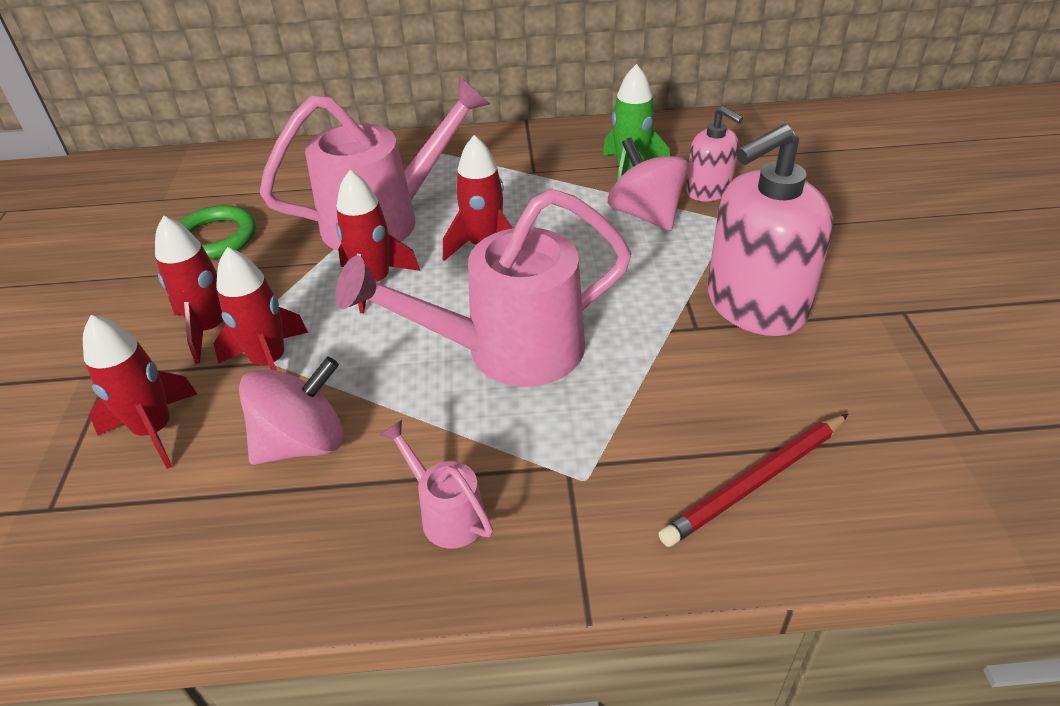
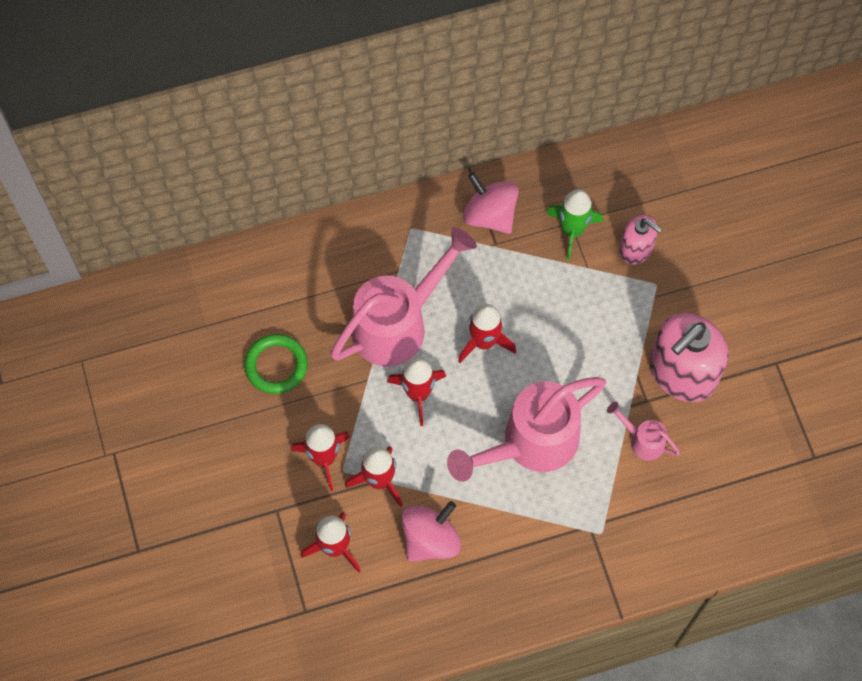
camera: 15 degrees left, 25 degrees up
(446, 513) = (531, 570): pink watering can -> pink watering can (642, 440)
(646, 214) = (594, 286): pink spinning top -> pink spinning top (490, 215)
(756, 481) = (694, 517): red pencil -> none

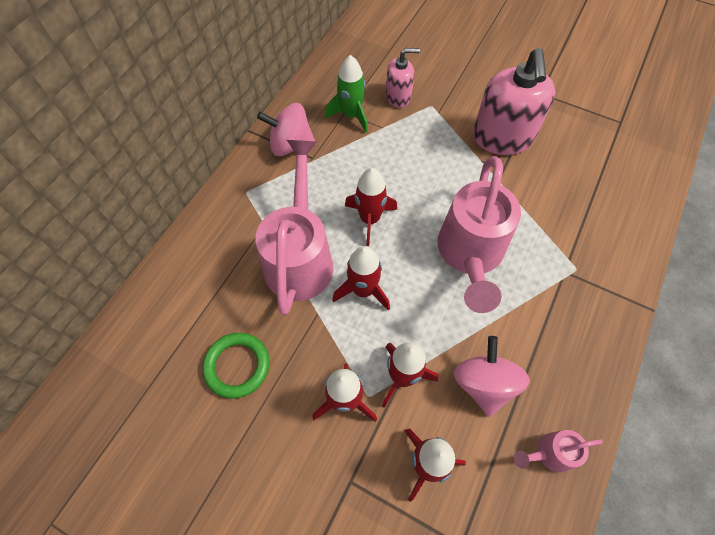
camera: 45 degrees left, 5 degrees down
(642, 440) = (529, 193): pink watering can -> pink watering can (550, 453)

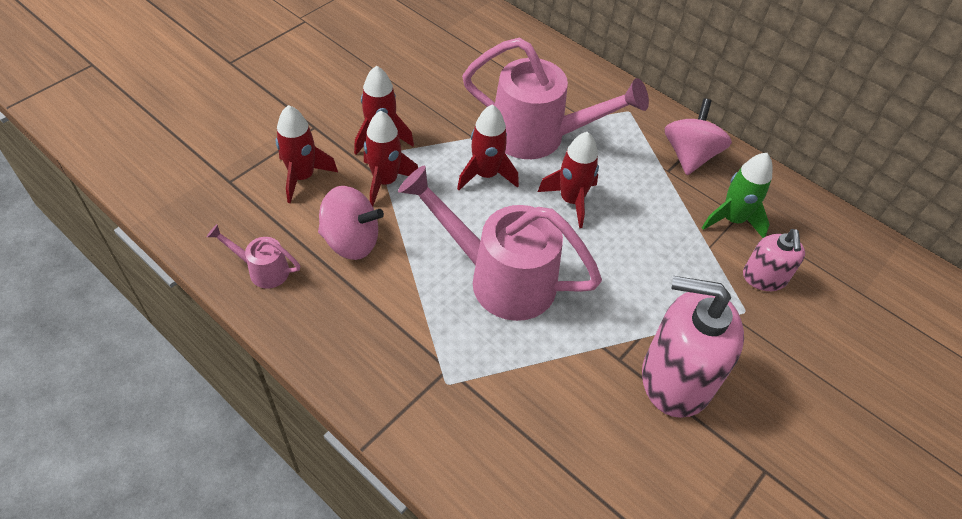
camera: 100 degrees right, 10 degrees down
(237, 366) = (442, 78): green ring -> none
(550, 453) = (263, 270): pink watering can -> pink watering can turned 75 degrees counterclockwise

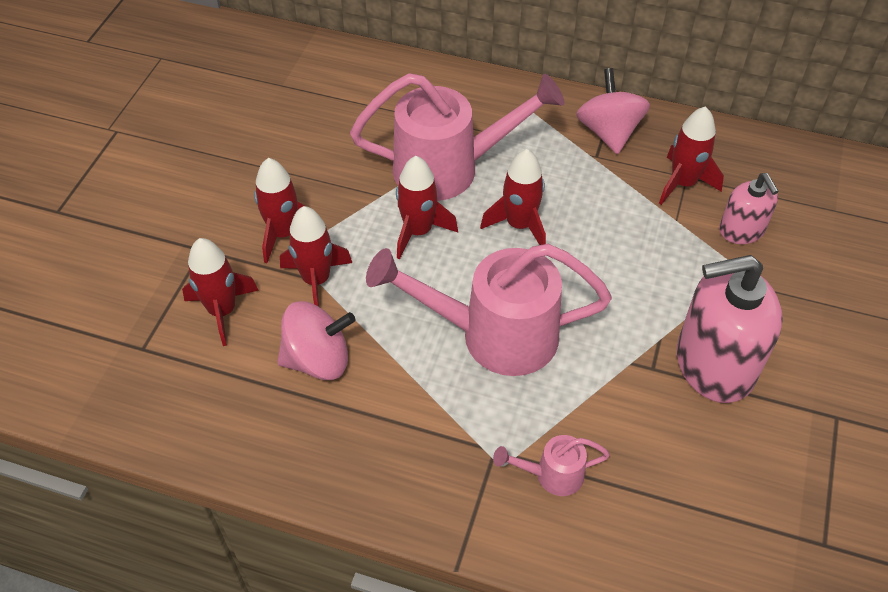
camera: 20 degrees left, 0 degrees up
(263, 270) = (241, 430): pink watering can -> pink watering can (552, 475)
(732, 220) = (683, 183): green rocket -> red rocket

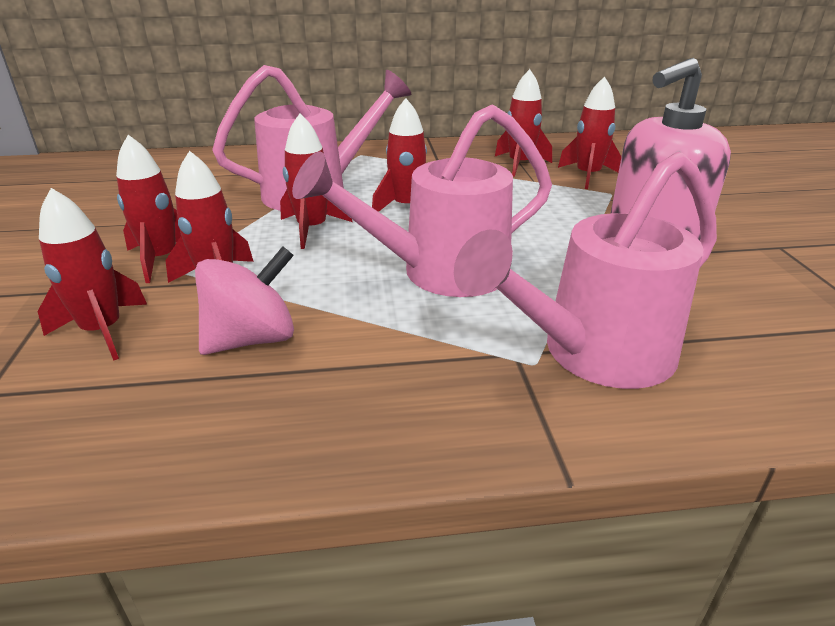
camera: 25 degrees left, 20 degrees down
(552, 475) = (594, 354): pink watering can -> pink watering can, size x2.20
(609, 132) = (439, 154): pink spinning top -> none
(741, 230) = (587, 176): pink soap dispenser -> red rocket

